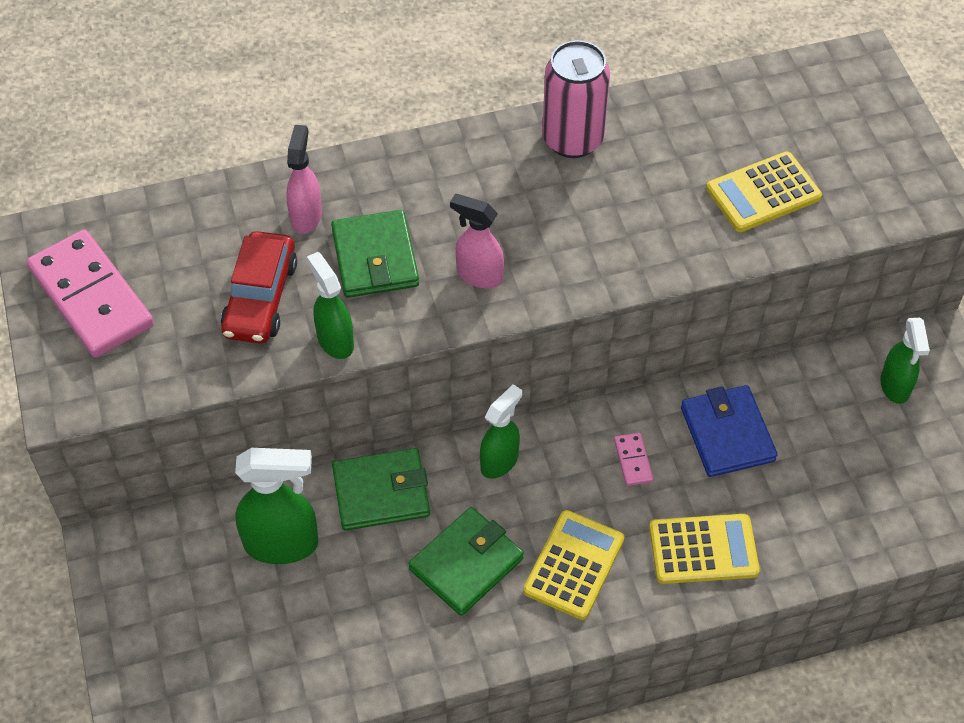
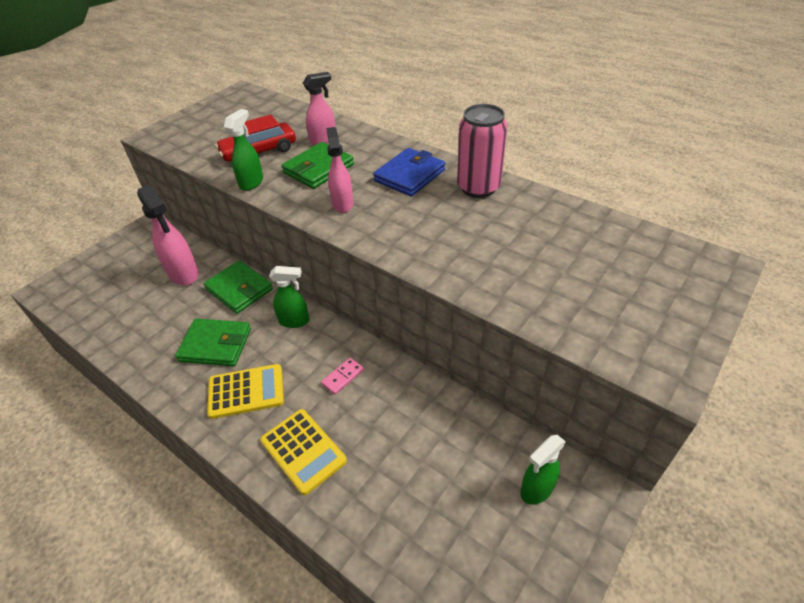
camera: 55 degrees right, 10 degrees down
(91, 297) = (218, 115): pink domino -> none
(282, 544) = (184, 274): green spray bottle -> pink spray bottle
(727, 434) = (403, 412): blue wallet -> blue wallet (410, 175)
(763, 193) = (542, 278): yellow calculator -> none

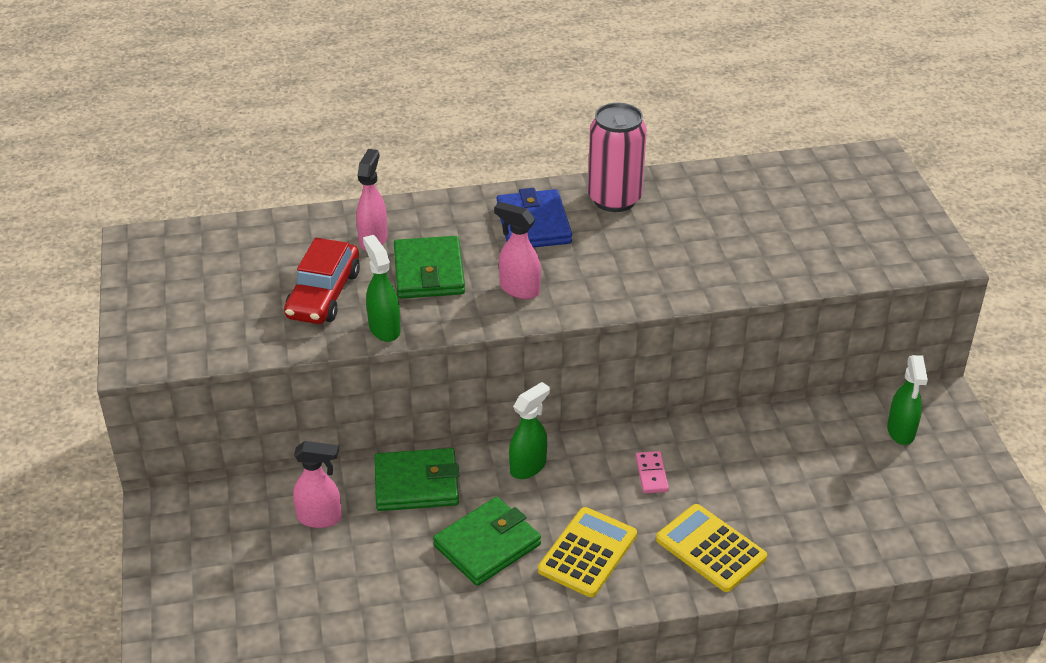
camera: 50 degrees left, 5 degrees down
(184, 274) = (320, 518): pink spray bottle -> pink spray bottle, size x0.65
(303, 451) = (710, 548): yellow calculator -> yellow calculator turned 135 degrees counterclockwise

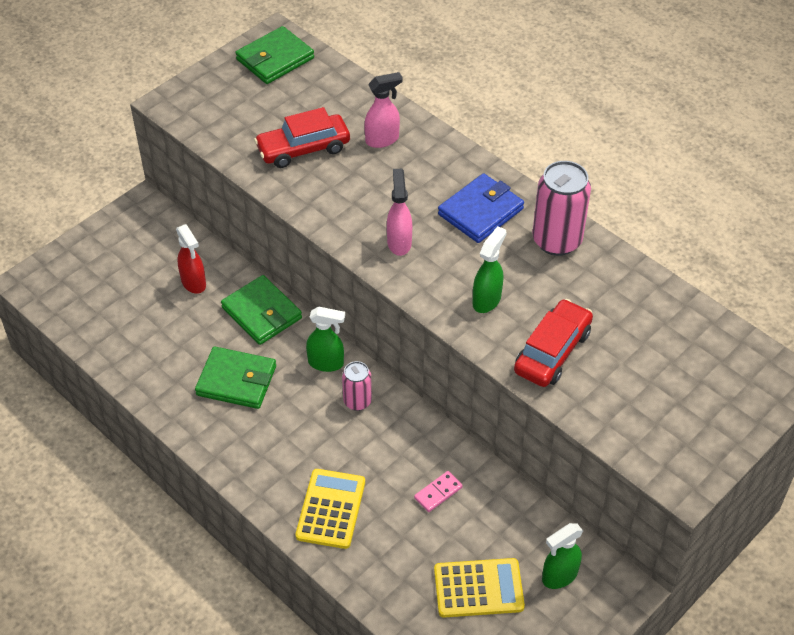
camera: 55 degrees right, 10 degrees up
(320, 518) = (194, 283): pink spray bottle -> red spray bottle
(384, 329) = (295, 197): green spray bottle -> green spray bottle (487, 300)
(429, 272) = (374, 186): green wallet -> green wallet (275, 59)
(587, 553) = (271, 439): yellow calculator -> yellow calculator (478, 588)
(596, 467) = (357, 401): none -> pink can
(651, 474) = (377, 437): pink domino -> pink domino (438, 493)
(740, 261) = (552, 352): none -> red car

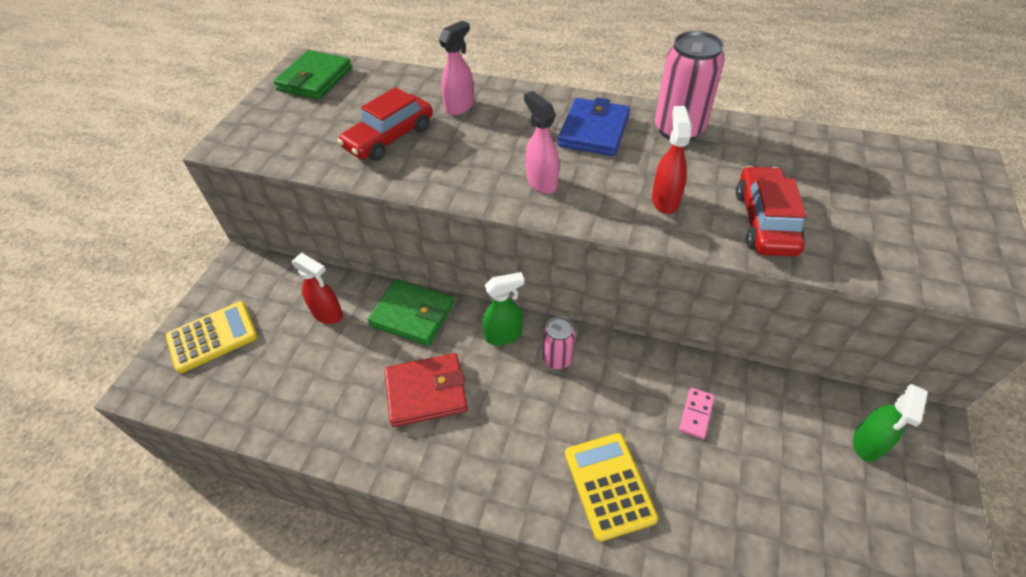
camera: 25 degrees left, 0 degrees up
(236, 381) = (426, 392): green wallet -> red wallet
(478, 588) = (811, 498): yellow calculator -> yellow calculator (213, 337)
(487, 300) = (665, 200): green spray bottle -> red spray bottle

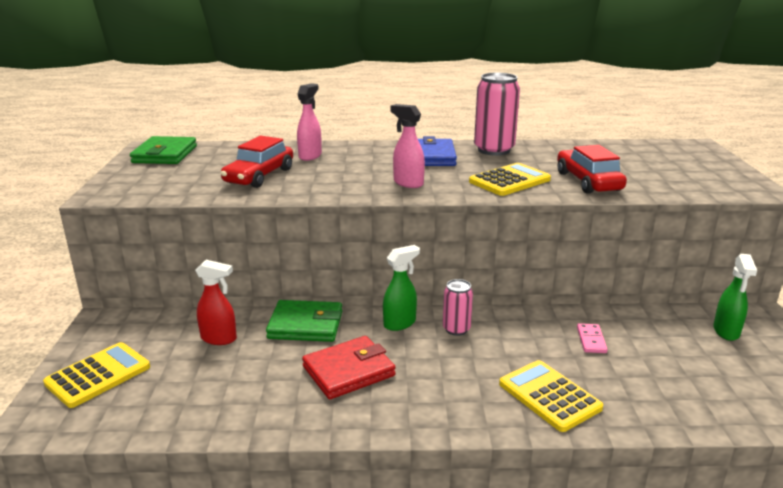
camera: 20 degrees left, 25 degrees down
(665, 200) = (509, 181): red spray bottle -> yellow calculator

